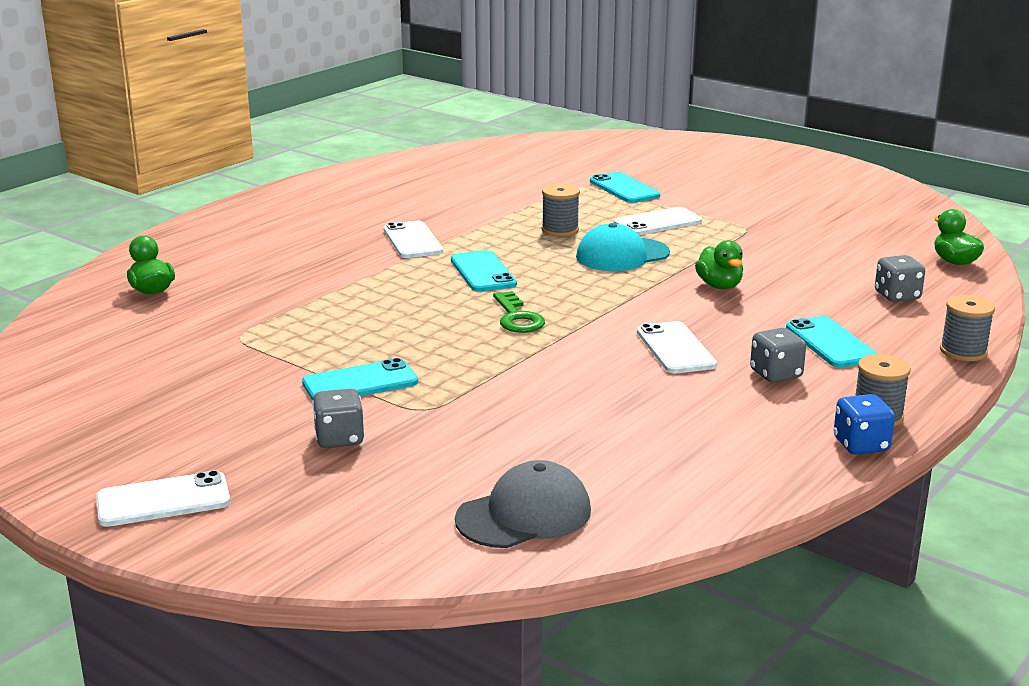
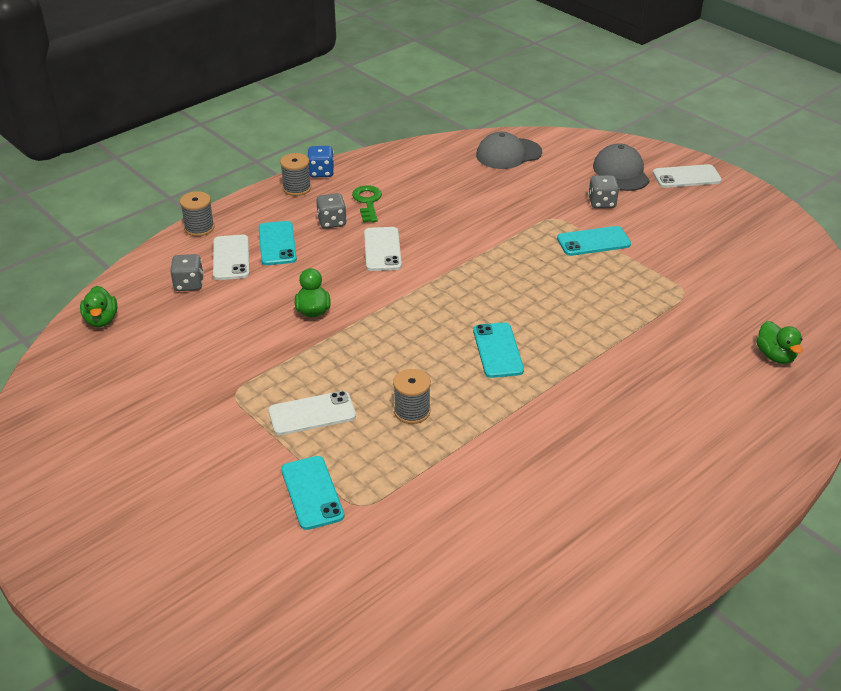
camera: 170 degrees left, 15 degrees up
(294, 497) = (621, 172): none -> grey cap
(412, 241) = (557, 409): white phone -> white phone (231, 258)
(517, 318) = (481, 291): green key -> green key (367, 202)
(622, 255) = (371, 362): turquoise cap -> none

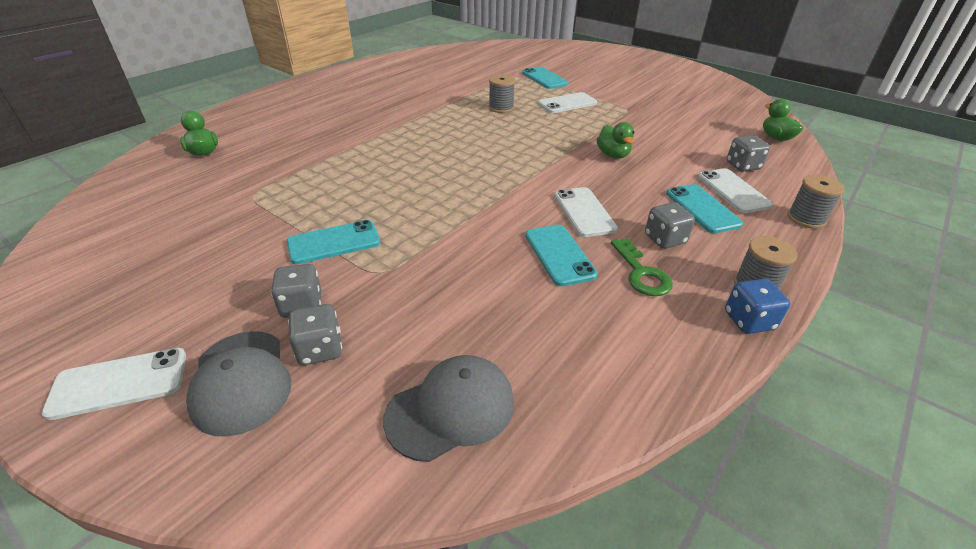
camera: 170 degrees right, 0 degrees up
(497, 350) = (444, 141): turquoise phone -> turquoise phone (559, 255)
(582, 181) = (320, 349): none -> grey dice

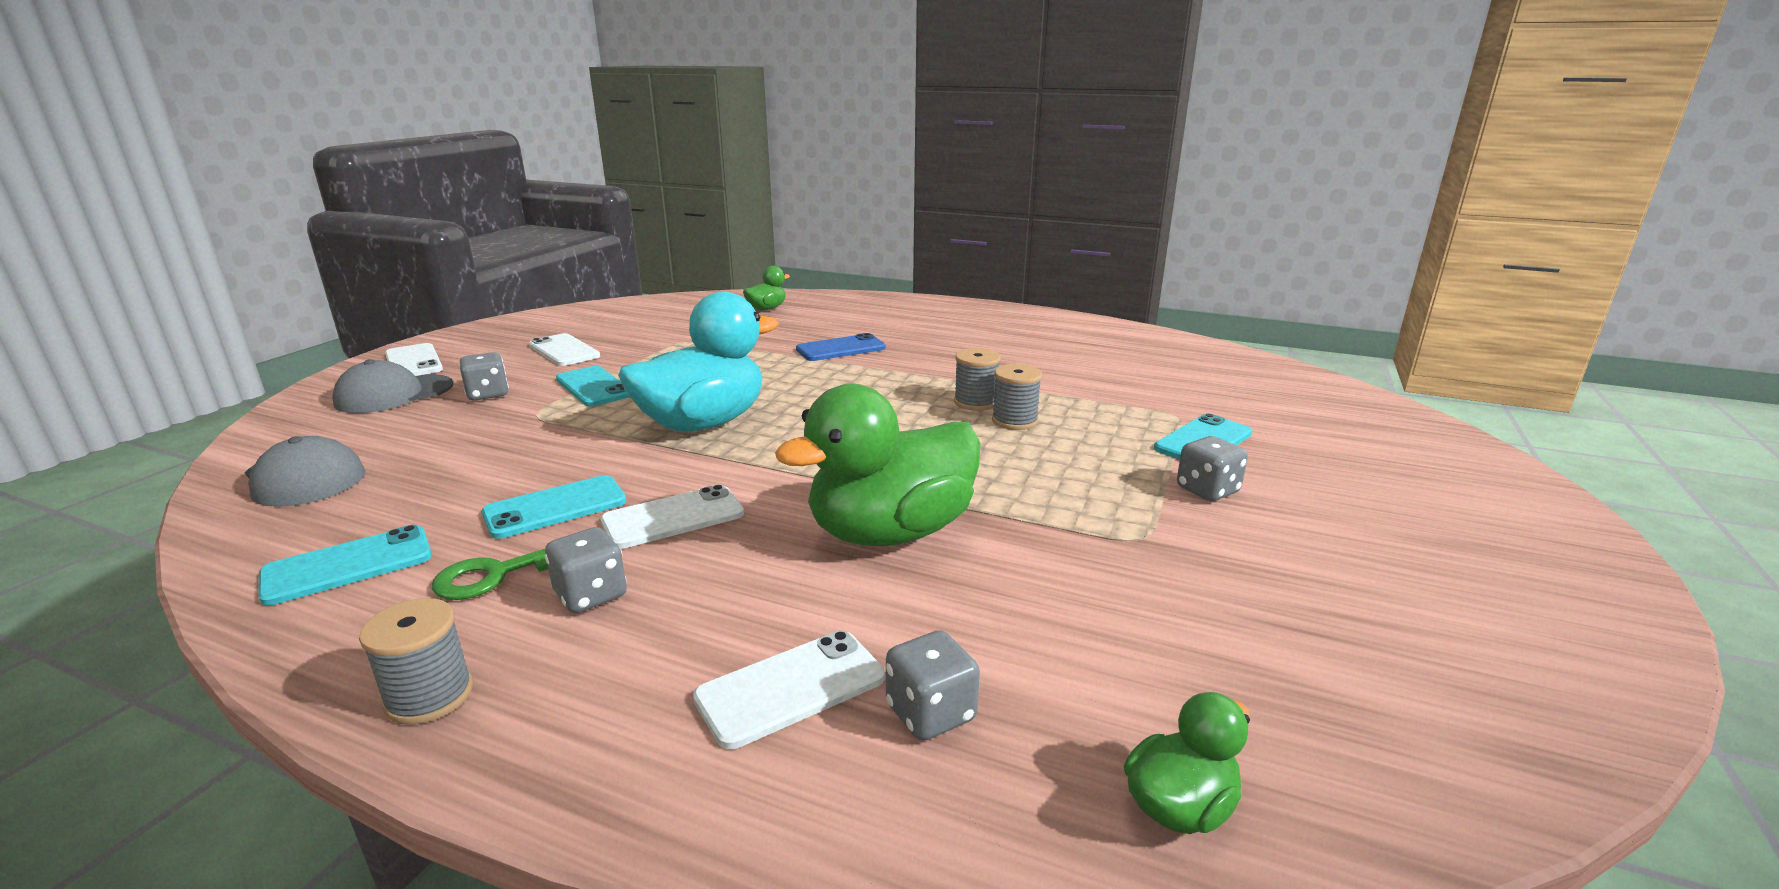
camera: 75 degrees right, 15 degrees down
(320, 349) = (420, 412): grey dice -> grey dice (1207, 490)
(342, 135) = (841, 349): none -> blue phone
(449, 196) = (703, 424): none -> turquoise duck
(567, 103) = (1096, 472): white phone -> white phone (564, 351)
(613, 155) = (890, 532): green duck -> green duck, size x2.14
(702, 209) = (702, 640): turquoise phone -> turquoise phone (348, 565)
(748, 321) = (341, 681): blue dice -> none
(806, 218) = (678, 811): grey spool -> grey spool (975, 402)

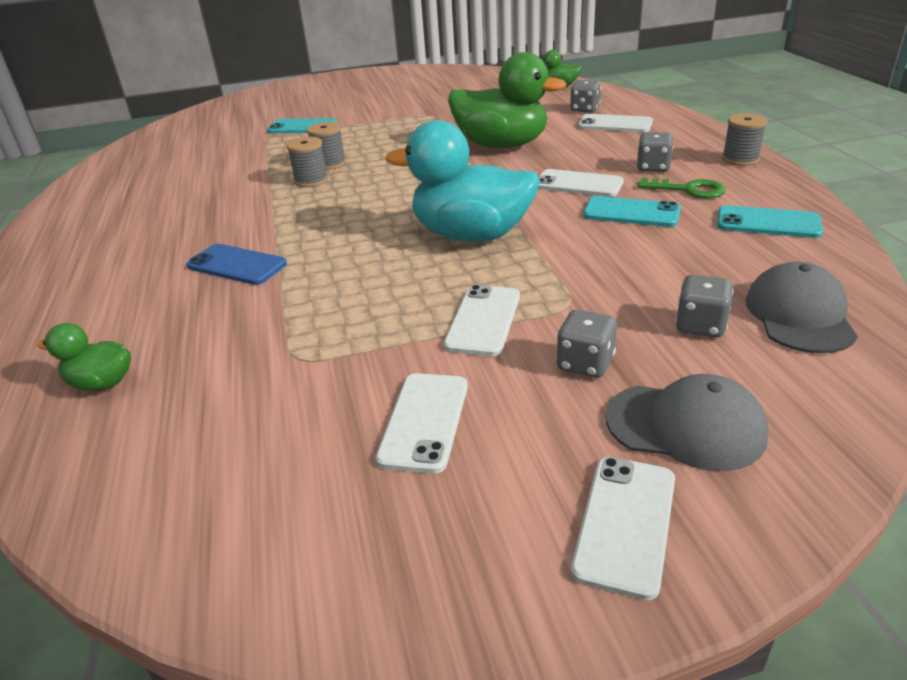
camera: 125 degrees left, 10 degrees up
(594, 387) = (483, 320): turquoise phone -> white phone
(1207, 490) = (364, 116): grey dice -> grey dice (700, 326)

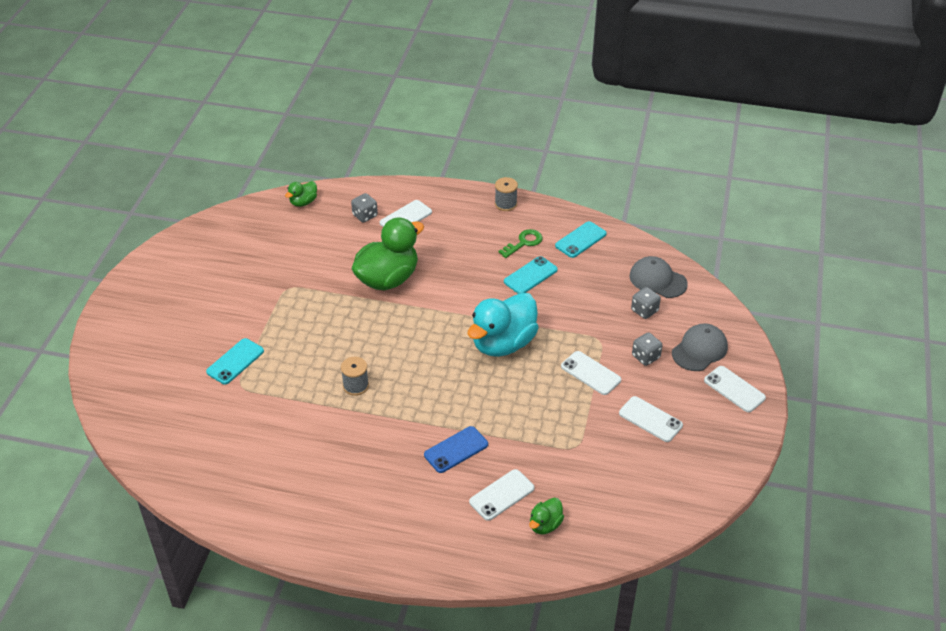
camera: 65 degrees left, 10 degrees up
(329, 164) = (333, 368): grey spool -> none
(578, 184) = (478, 276): white phone -> white phone (502, 495)
(653, 168) = (485, 239): grey dice -> none

